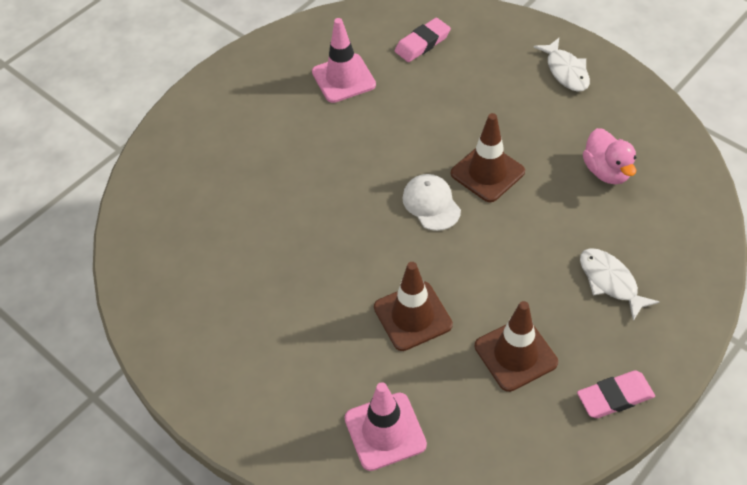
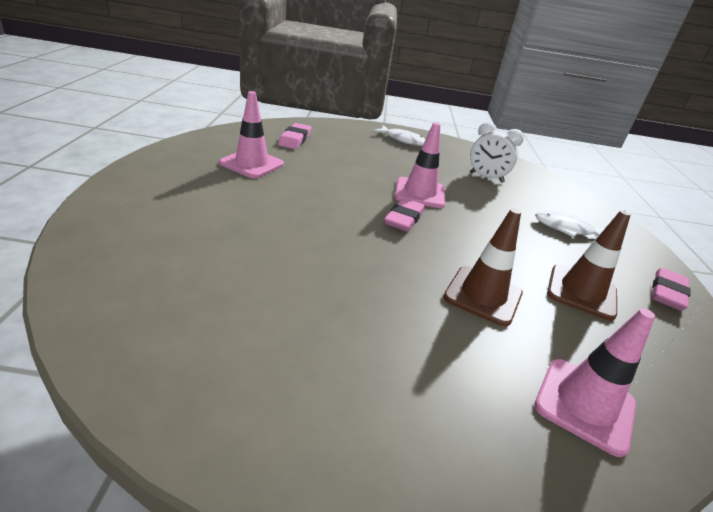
camera: 45 degrees left, 20 degrees down
(431, 204) = (404, 218): white cap -> pink eraser
(487, 172) = (420, 193): brown traffic cone -> pink traffic cone
(606, 171) = (486, 177): pink duck -> white clock

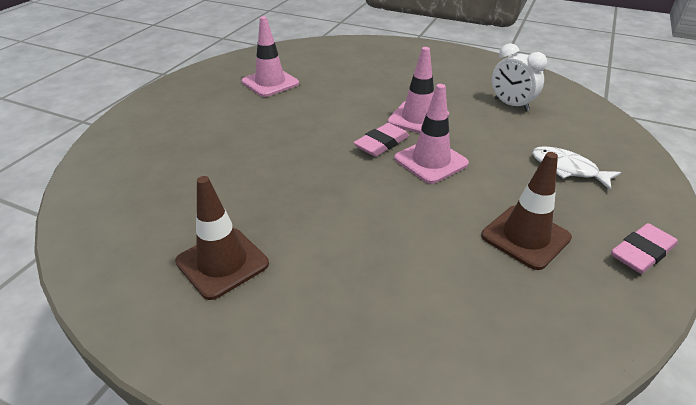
camera: 25 degrees right, 5 degrees up
(295, 139) = (326, 59): pink eraser -> none
(403, 140) = (442, 60): white fish -> none
(483, 295) = (408, 225): brown traffic cone -> brown traffic cone (222, 263)
(584, 405) = (433, 339): pink traffic cone -> pink traffic cone (431, 161)

